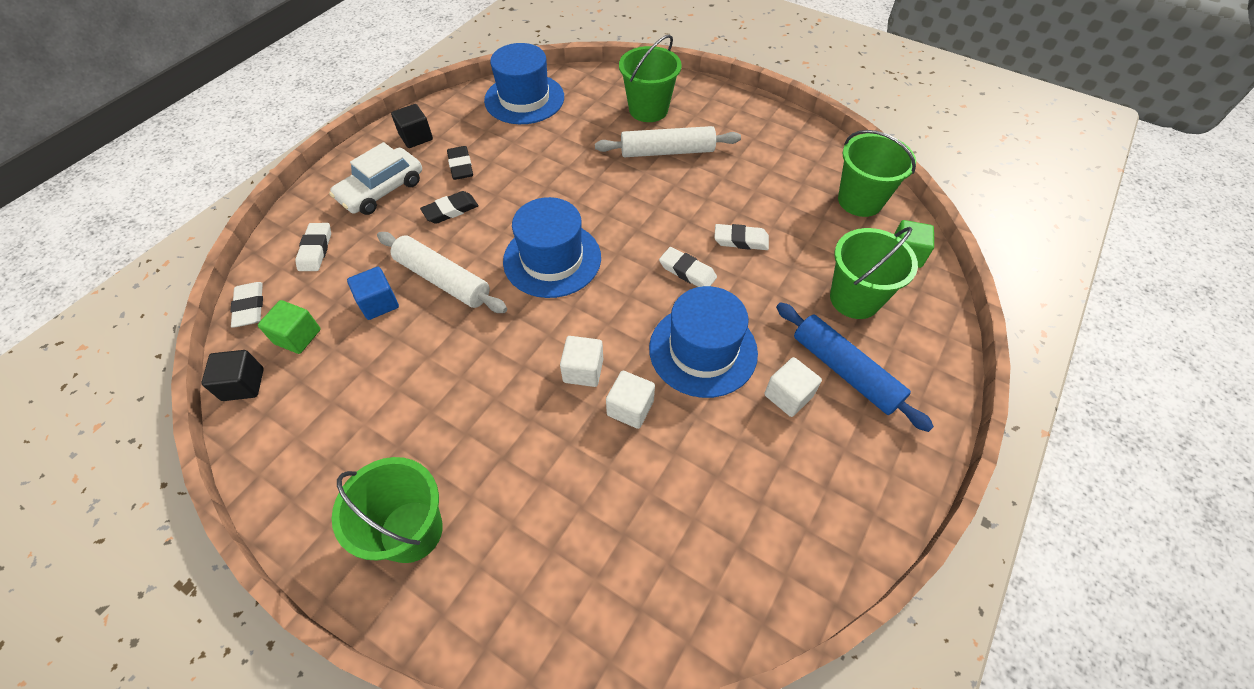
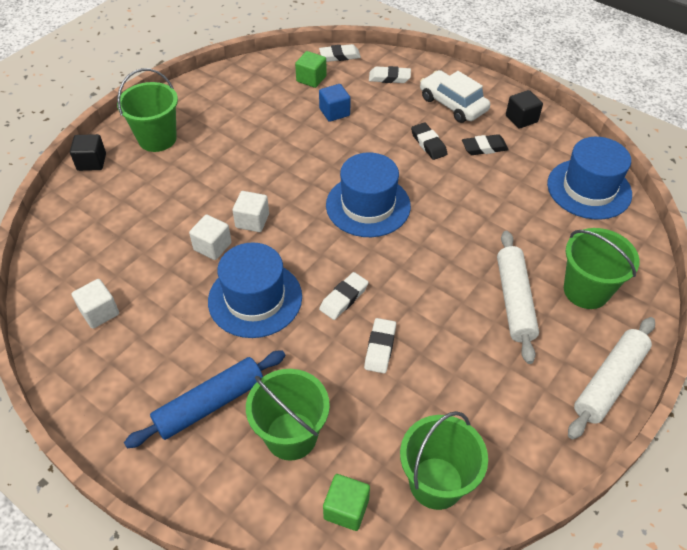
camera: 95 degrees right, 5 degrees down
(243, 384) = (278, 62): black cube -> black cube (91, 162)
(443, 279) = (353, 143): white rolling pin -> white rolling pin (609, 381)
(788, 396) = (196, 353): white cube -> white cube (99, 312)

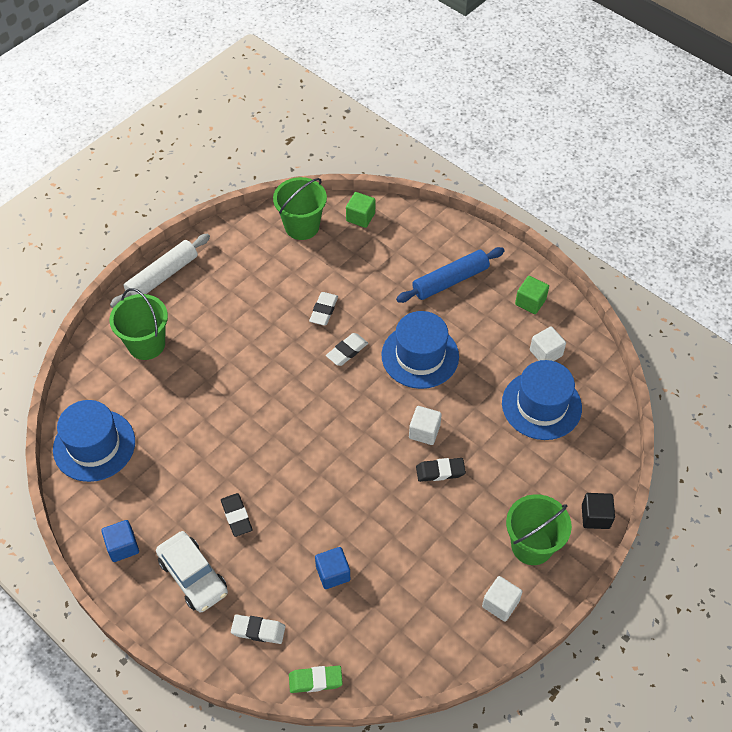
camera: 175 degrees left, 5 degrees up
(212, 246) = (459, 407): white cube -> white cube (500, 604)
(291, 436) = (393, 258): green bucket -> none
(311, 79) = (356, 636): green cube -> green cube (530, 302)
(339, 56) = (315, 680): white eraser -> green eraser
(368, 205) = (313, 441): blue hat -> blue hat (541, 405)
(484, 147) = (178, 506): black eraser -> black eraser (440, 471)
(514, 300) = (208, 340): white rolling pin -> none
(521, 119) = (123, 546): black cube -> blue cube

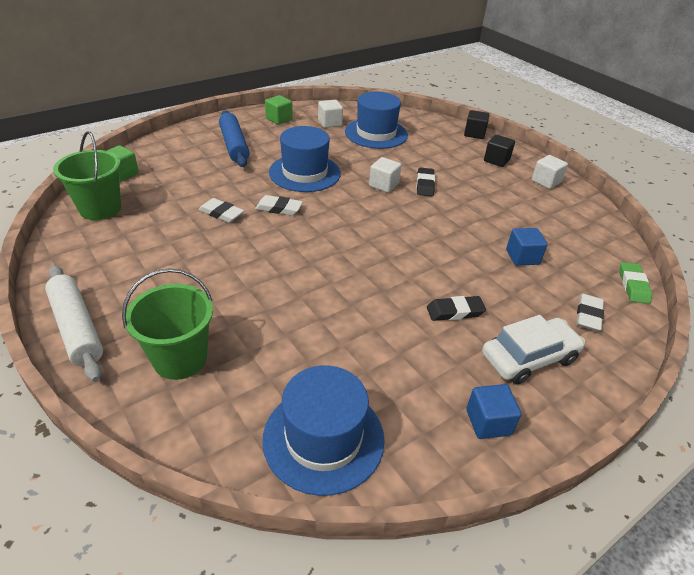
camera: 80 degrees left, 15 degrees down
(347, 351) = (279, 208): white eraser -> white eraser turned 45 degrees counterclockwise
(532, 546) = (496, 160): green bucket -> black cube

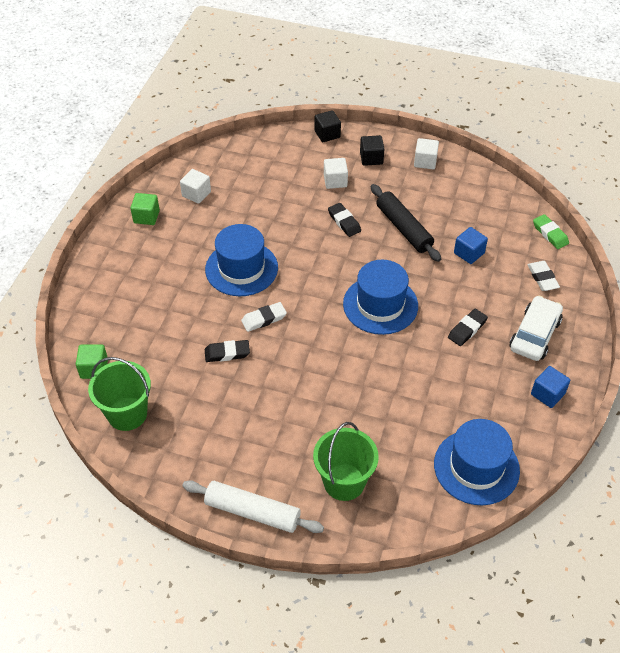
camera: 35 degrees left, 10 degrees up
(221, 213) = (227, 353): white eraser -> black eraser
(234, 145) = (147, 275): blue rolling pin -> none
(376, 133) = (249, 183): blue hat -> blue hat (380, 305)
(384, 185) = (314, 242): white cube -> white cube (335, 181)
(475, 212) = (403, 228): none -> black rolling pin

